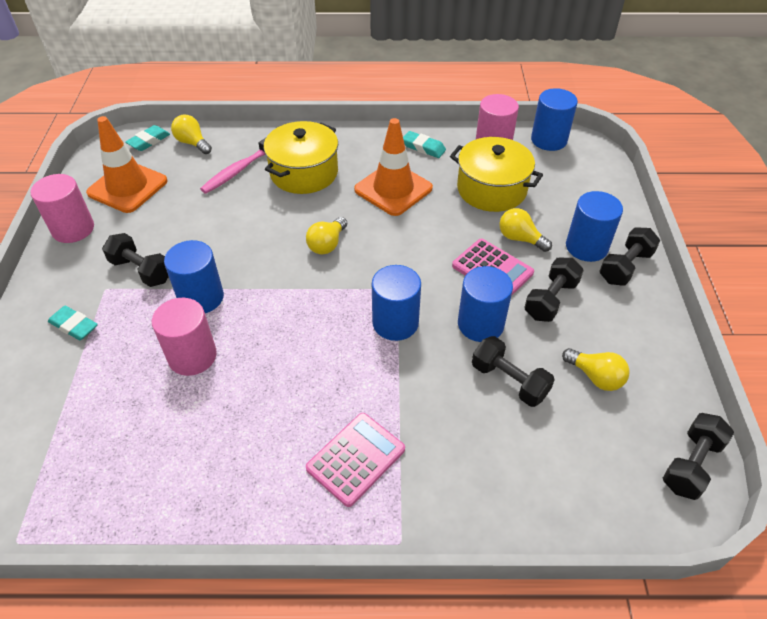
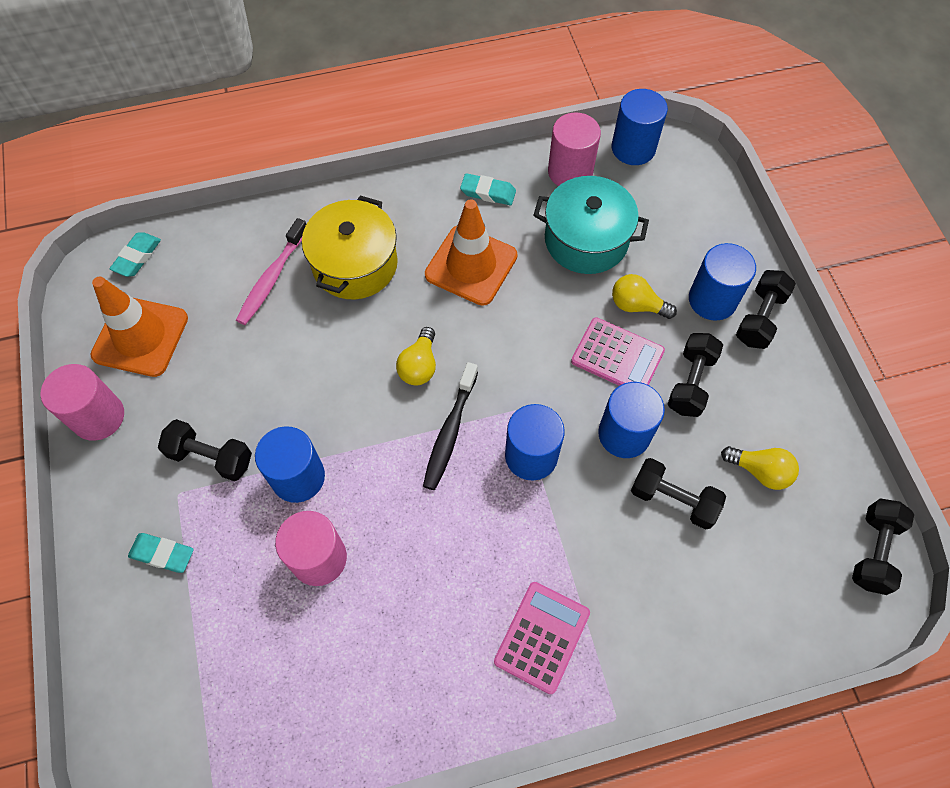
camera: 15 degrees left, 15 degrees up
(192, 143) = (196, 248): yellow light bulb -> none
(334, 293) = (450, 432): none -> black toothbrush
(491, 189) = (586, 240): yellow pot -> turquoise pot

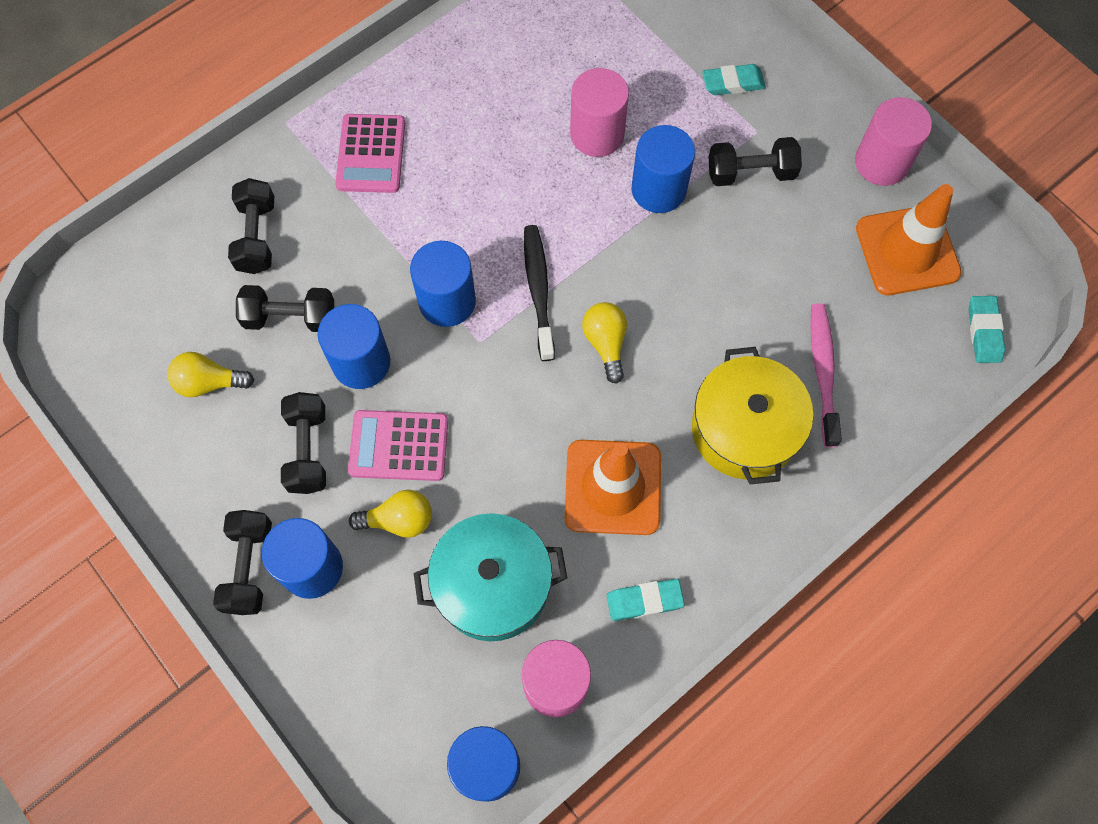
camera: 155 degrees right, 5 degrees up
(873, 551) = (79, 350): black dumbbell -> black dumbbell (257, 236)

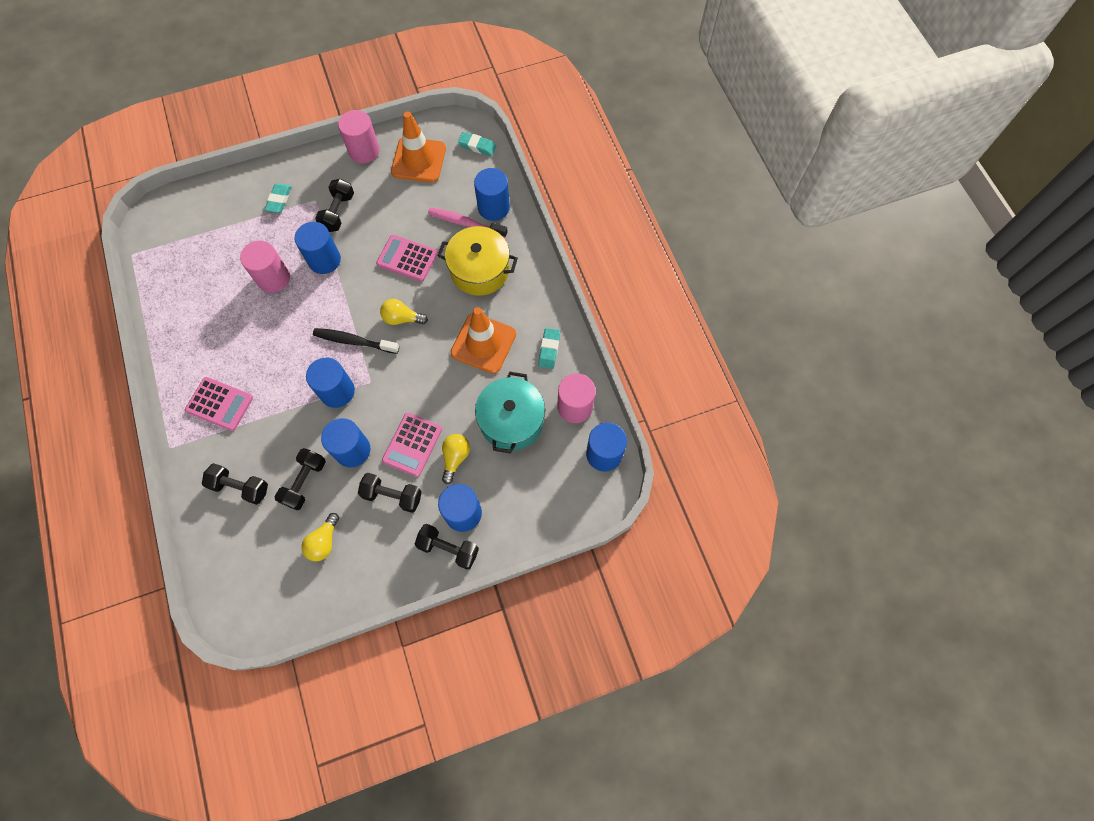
camera: 70 degrees left, 0 degrees up
(715, 308) = (407, 258): none -> pink calculator
(875, 405) = (493, 207): none -> blue cylinder

